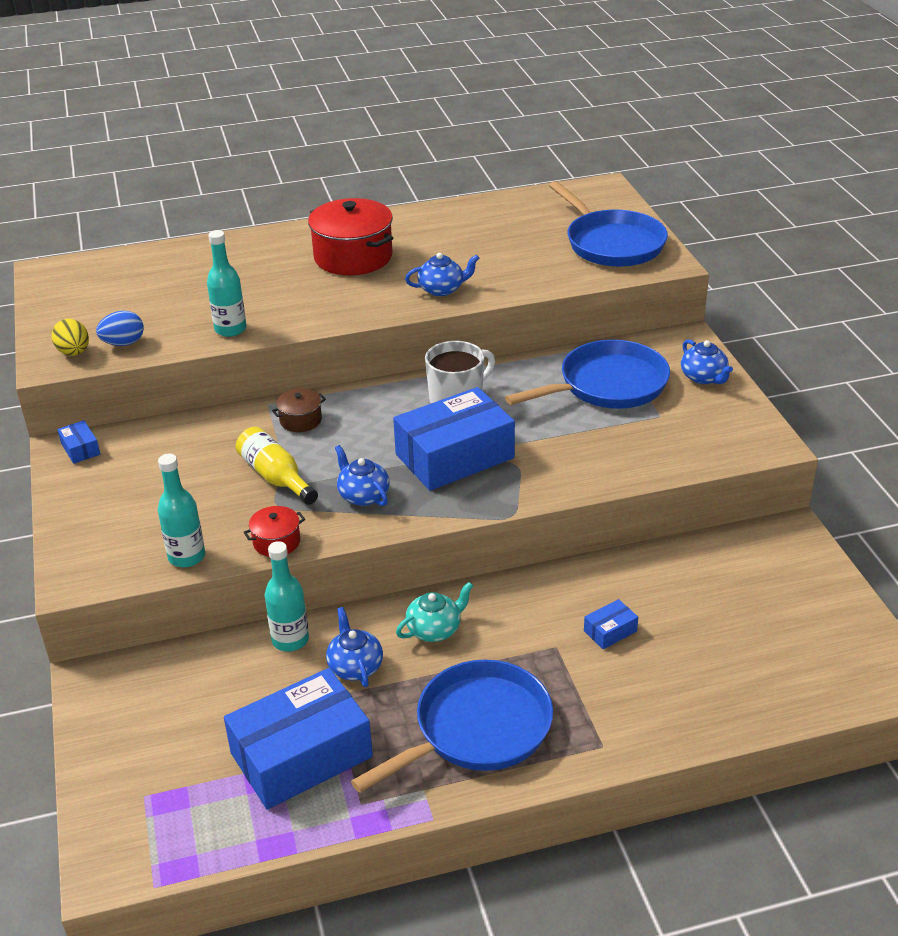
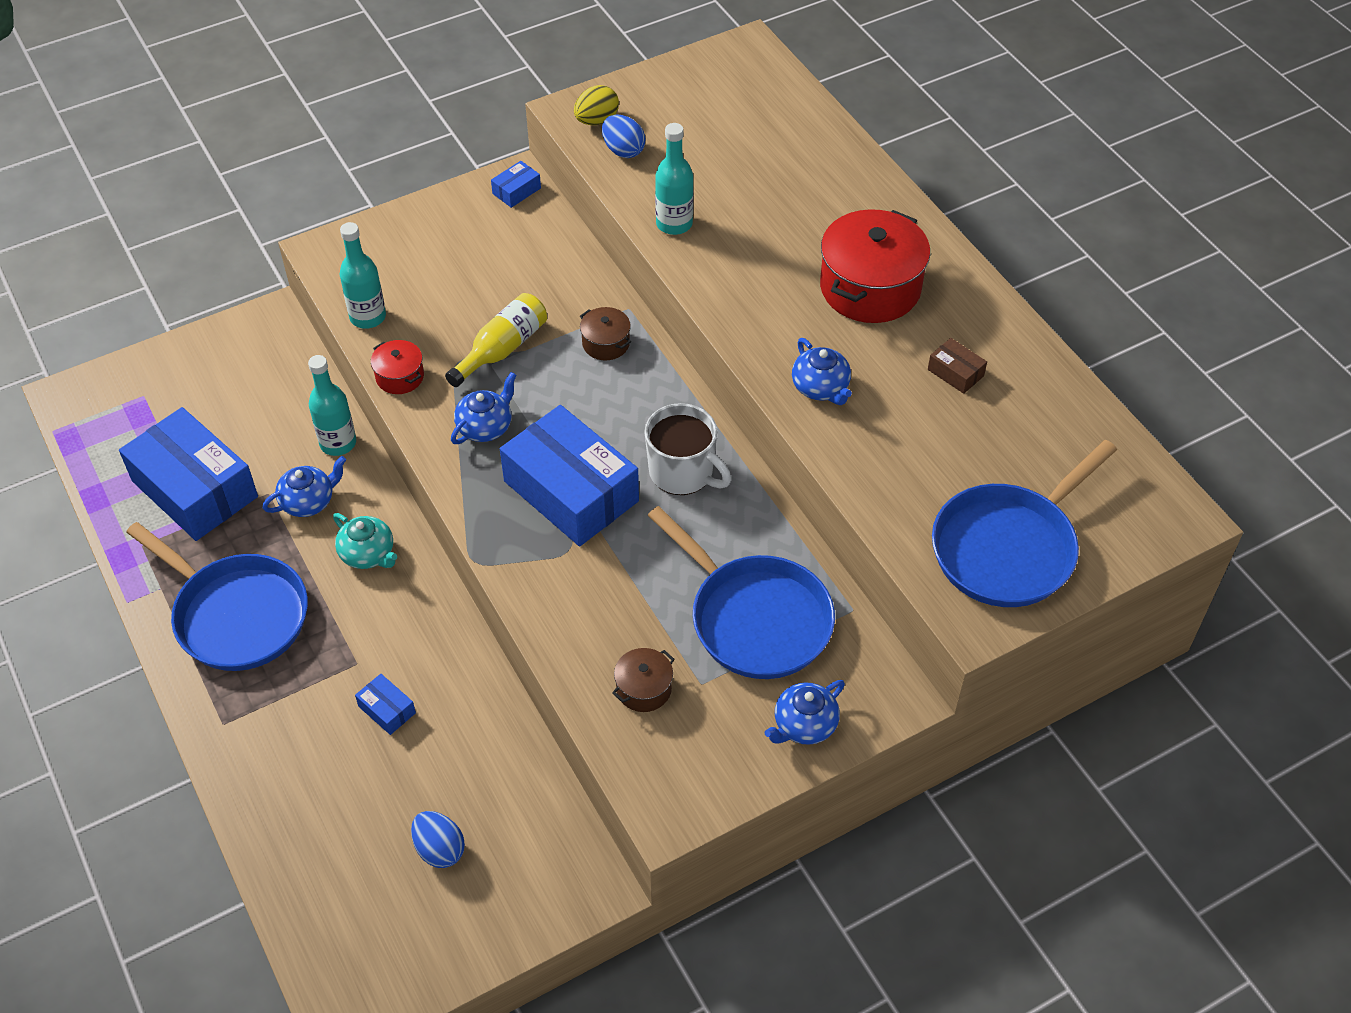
camera: 75 degrees right, 15 degrees up
(452, 238) = (955, 373): none -> brown box
(659, 442) = (644, 689): none -> brown pot
(753, 611) = (439, 849): none -> blue egg

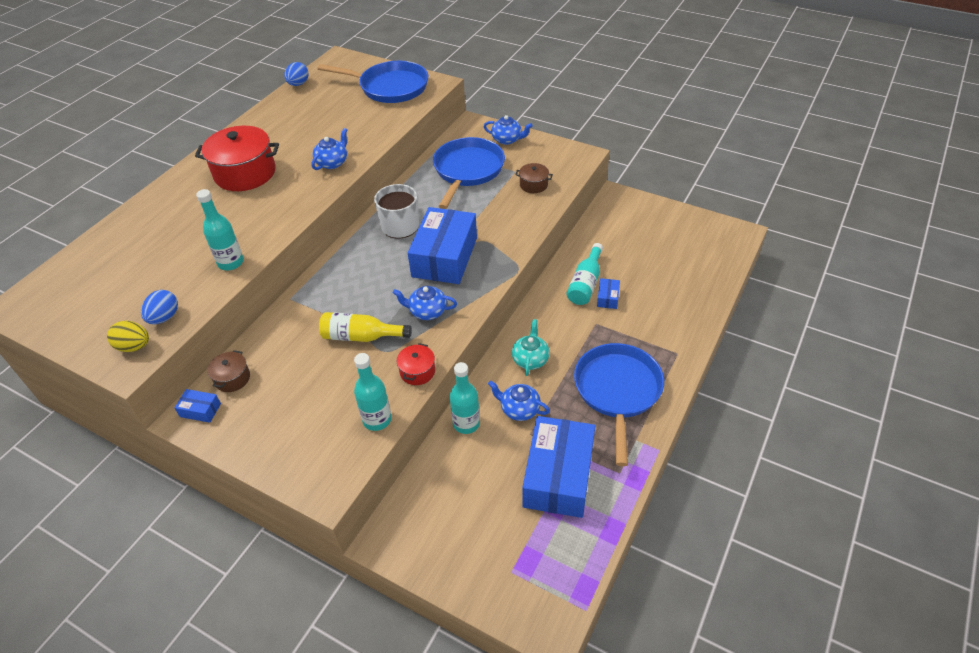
camera: 120 degrees left, 5 degrees down
(437, 700) = (585, 283): none -> turquoise bottle
(439, 849) = (650, 244): blue egg -> blue egg (298, 84)
(606, 343) = (326, 294): brown pot -> brown pot (232, 378)
(955, 373) = (292, 130): brown box -> none

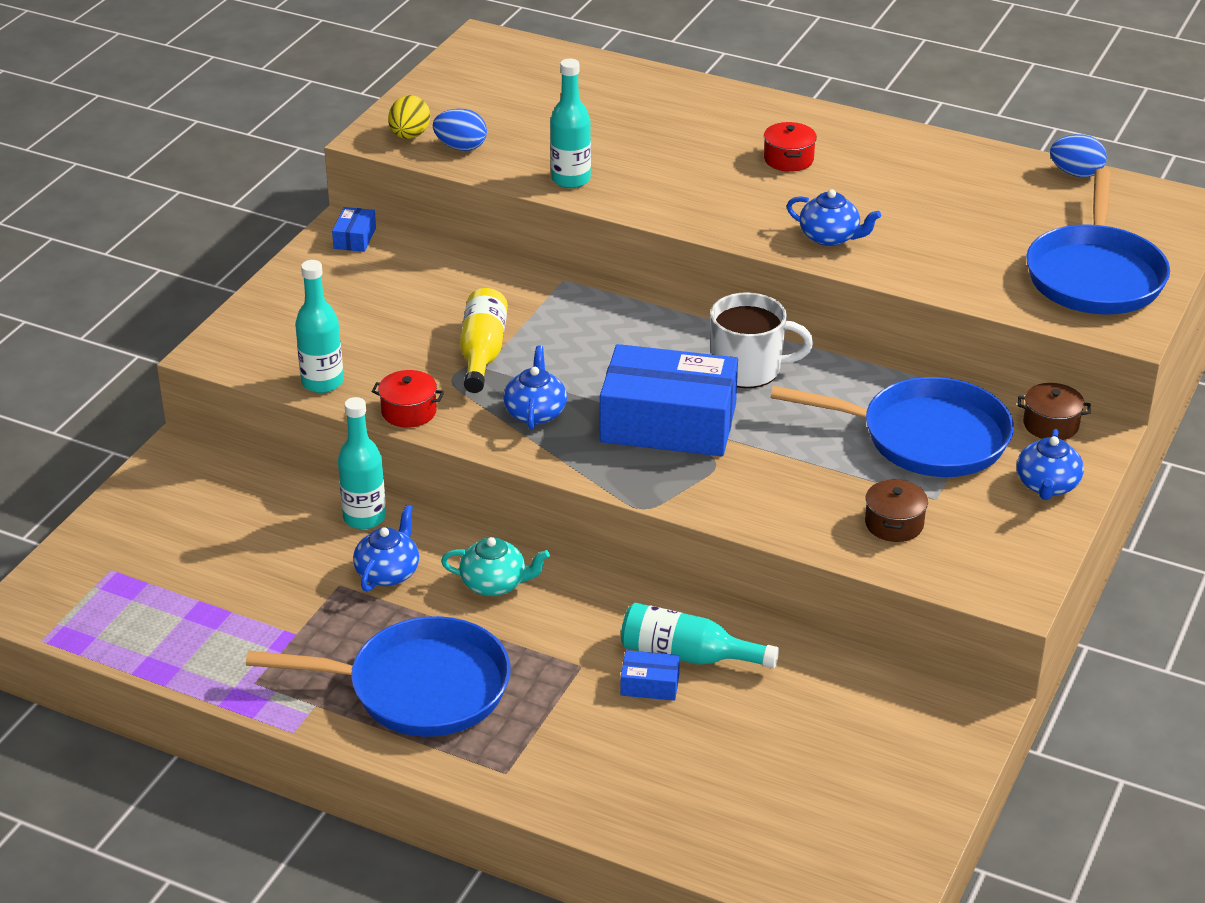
camera: 85 degrees right, 10 degrees down
(232, 378) = (407, 254): brown pot -> brown pot (1051, 424)
(245, 173) = (788, 159): red pot -> red pot, size x0.48
(558, 476) = (258, 615): blue box -> none

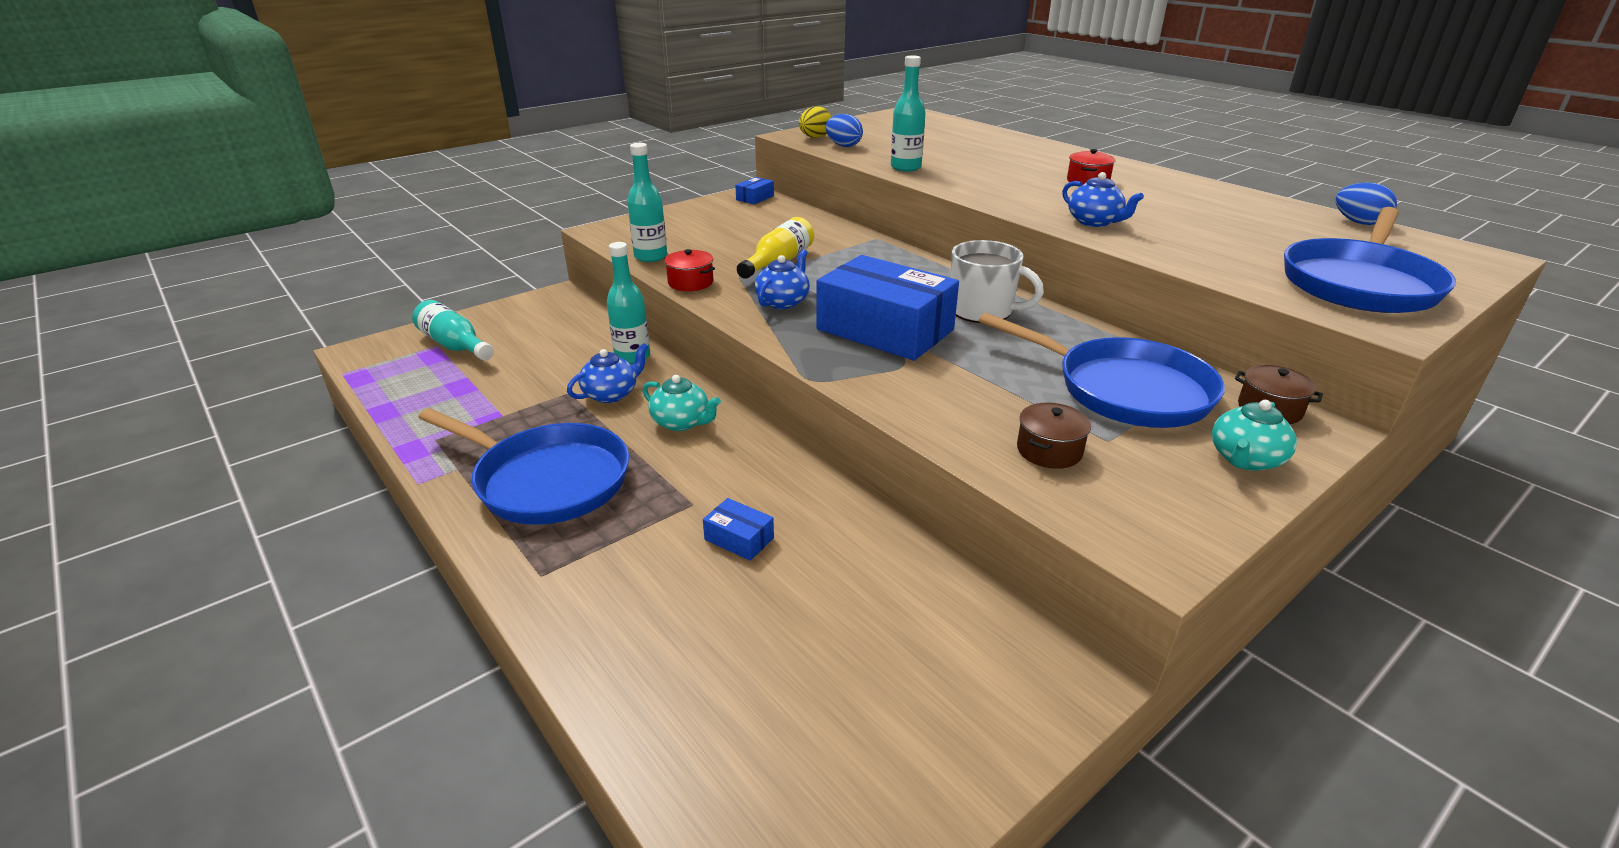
camera: 25 degrees right, 5 degrees down
(687, 655) = (795, 524): turquoise bottle -> turquoise bottle (455, 345)
(1047, 486) = (1245, 459): blue teapot -> turquoise teapot

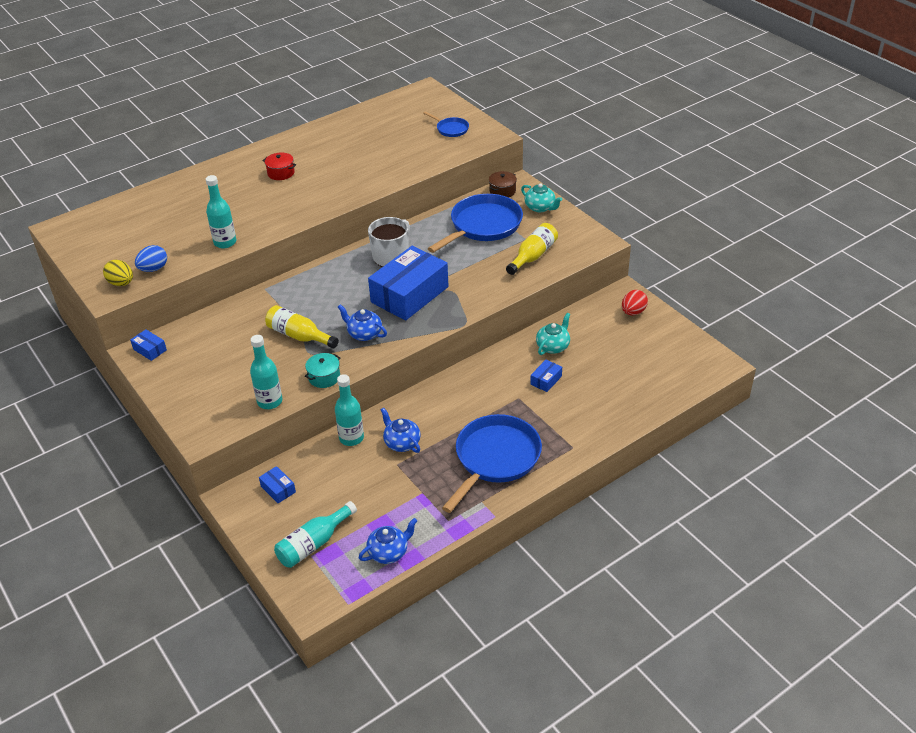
camera: 85 degrees left, 10 degrees up
(557, 318) = (278, 489): none -> blue box
(682, 422) = (439, 407): turquoise teapot -> turquoise teapot (553, 346)
(690, 282) = (324, 377): red pot -> turquoise pot
(996, 695) = (633, 312): none -> red egg
(1049, 450) = (533, 256): brown pot -> yellow bottle
(1094, 222) = (355, 184): blue teapot -> blue teapot (389, 552)
(1358, 222) = (374, 105): blue egg -> none
(1359, 283) = (451, 129): blue pan -> blue pan, size x0.48

